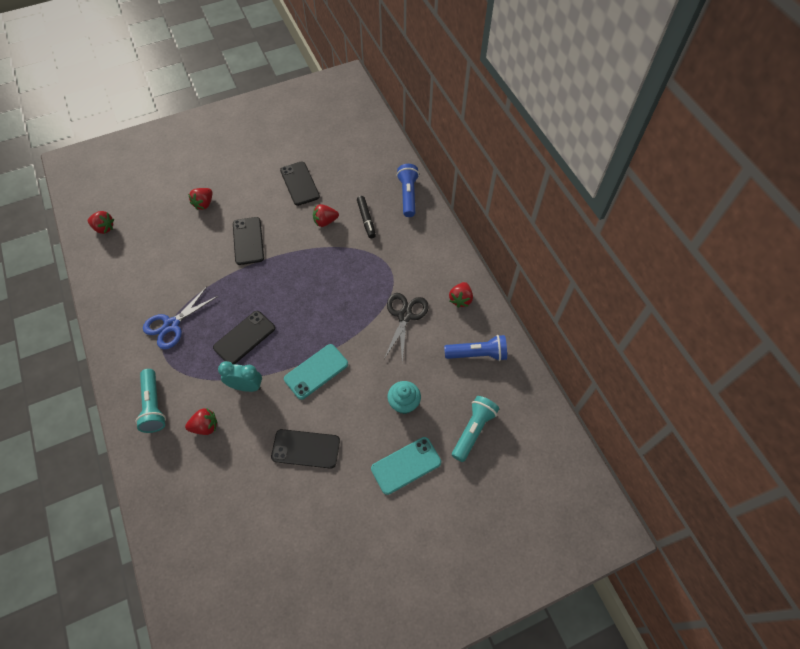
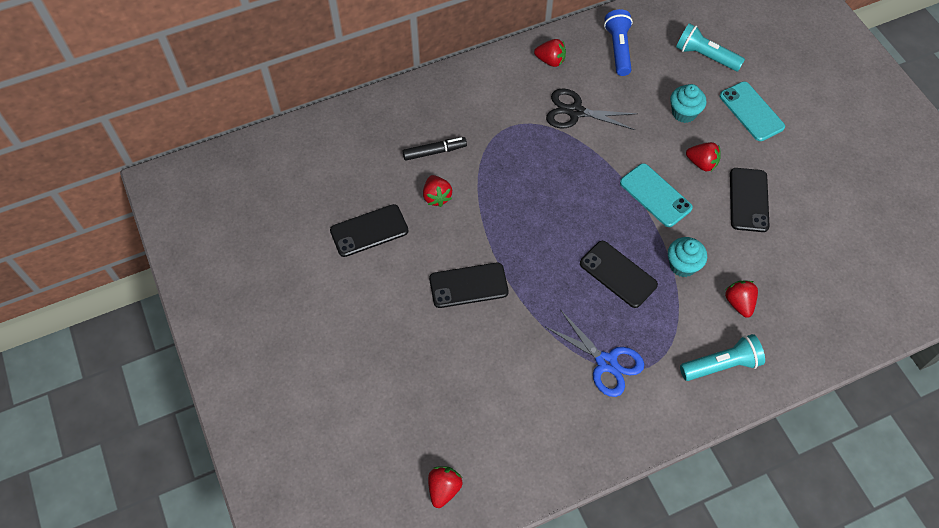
camera: 90 degrees left, 0 degrees up
(204, 204) = (401, 351): red strawberry -> red strawberry (702, 163)
(246, 386) = (682, 265): turquoise clock -> turquoise cupcake
(408, 195) = (396, 108): blue flashlight -> none

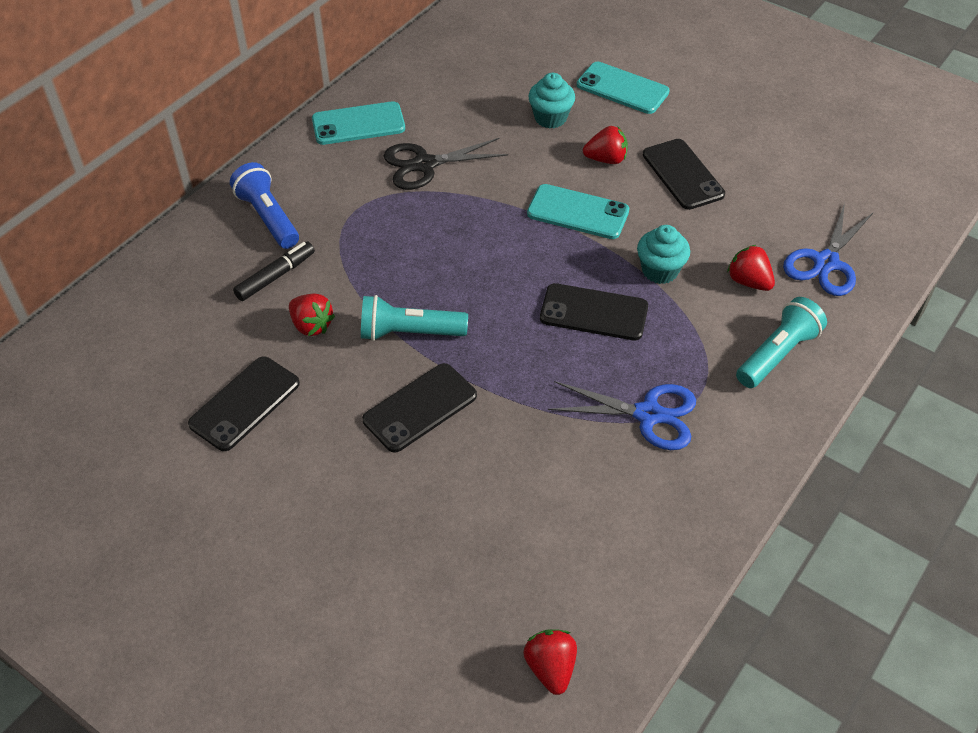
camera: 30 degrees left, 10 degrees down
(550, 61) = (358, 124): red strawberry -> turquoise phone
(618, 49) = (431, 83): blue flashlight -> blue flashlight (268, 217)
(705, 56) = (534, 55): turquoise flashlight -> turquoise flashlight (409, 333)
(804, 315) = (825, 262): none -> blue scissors

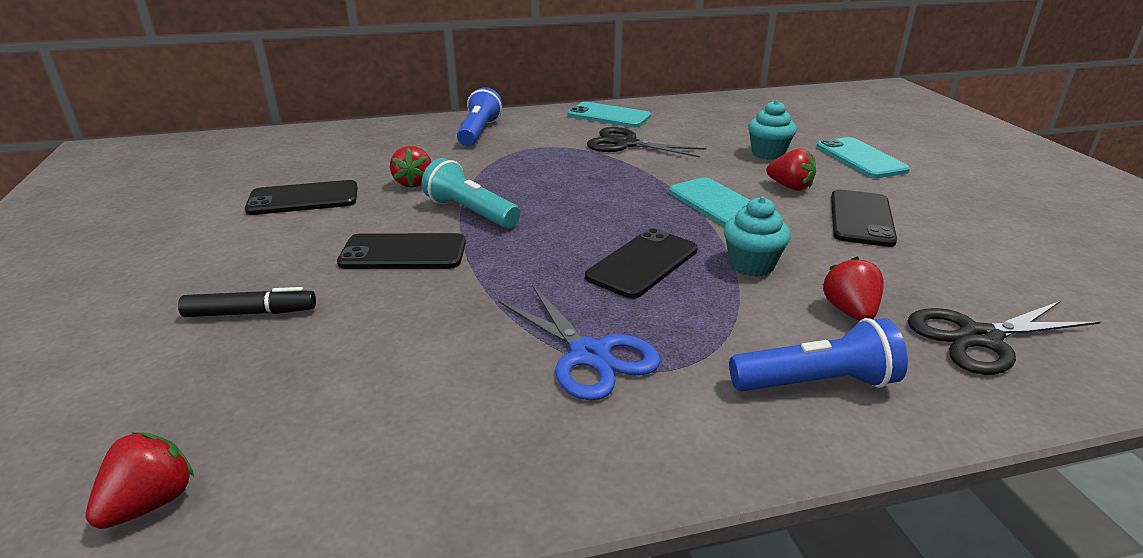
camera: 40 degrees right, 20 degrees down
(275, 276) = (435, 155): black marker -> black marker (250, 313)
(594, 312) = (642, 263): black phone -> black phone turned 75 degrees clockwise
(777, 354) = (816, 383): turquoise flashlight -> blue flashlight
(825, 262) = (980, 338): blue scissors -> black scissors

